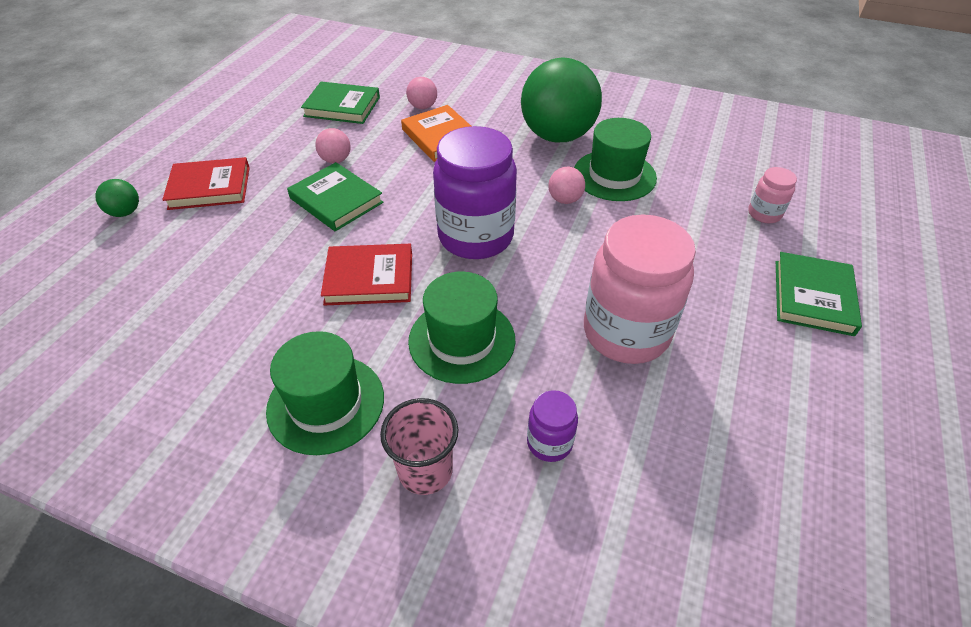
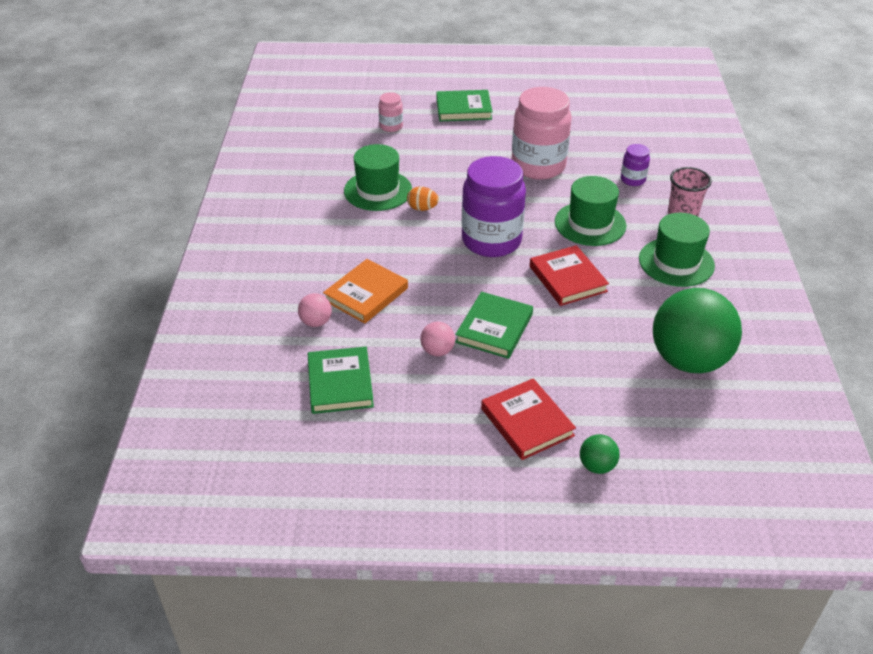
camera: 110 degrees left, 5 degrees down
(557, 136) = (333, 227): green ball -> green ball (688, 360)
(565, 200) = (422, 208): pink ball -> orange egg

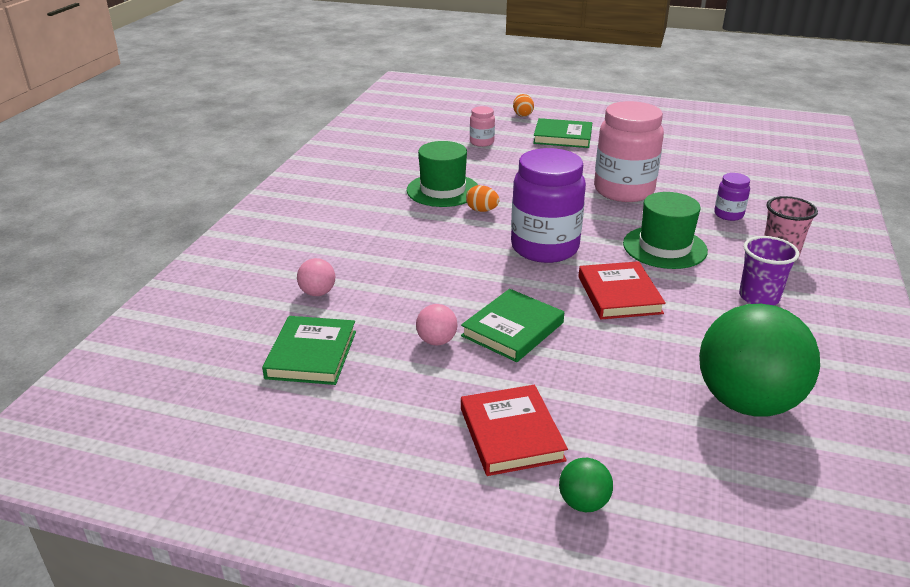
camera: 15 degrees right, 10 degrees down
(366, 294) = (384, 276): orange book -> none
(416, 85) = (522, 115): none -> orange egg
(676, 262) = (759, 297): green hat -> purple cup

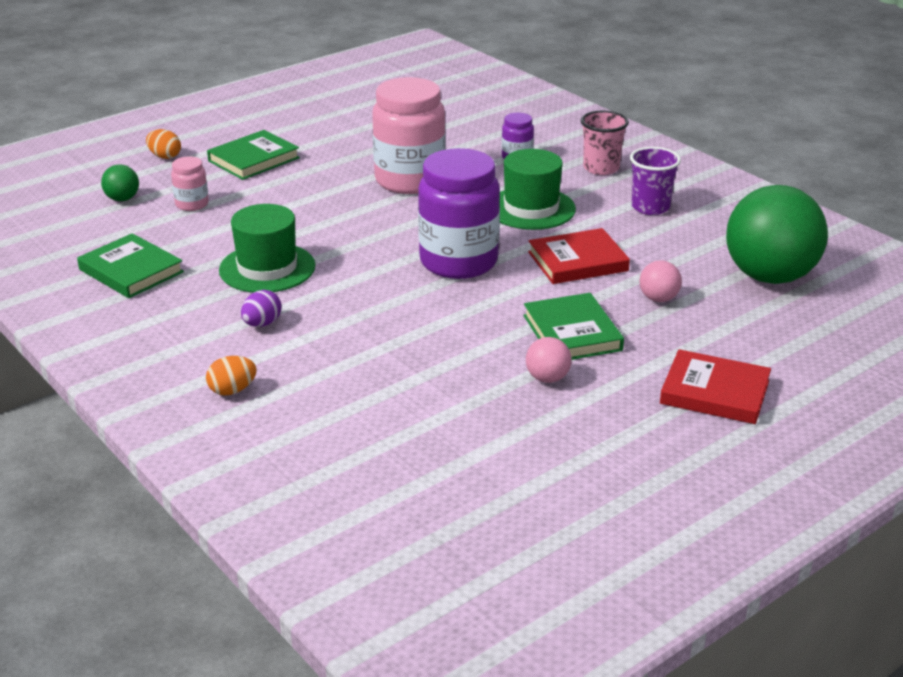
camera: 55 degrees left, 0 degrees up
(311, 354) = (493, 457): green book -> green book (131, 271)
(318, 293) = (382, 417): pink ball -> pink ball (658, 299)
(378, 213) = (262, 324): none -> purple egg
(482, 210) = (343, 264): orange egg -> orange egg (232, 390)
(583, 503) = (819, 393): green ball -> green ball (122, 199)
(619, 295) = (578, 261): red book -> red book turned 45 degrees counterclockwise

